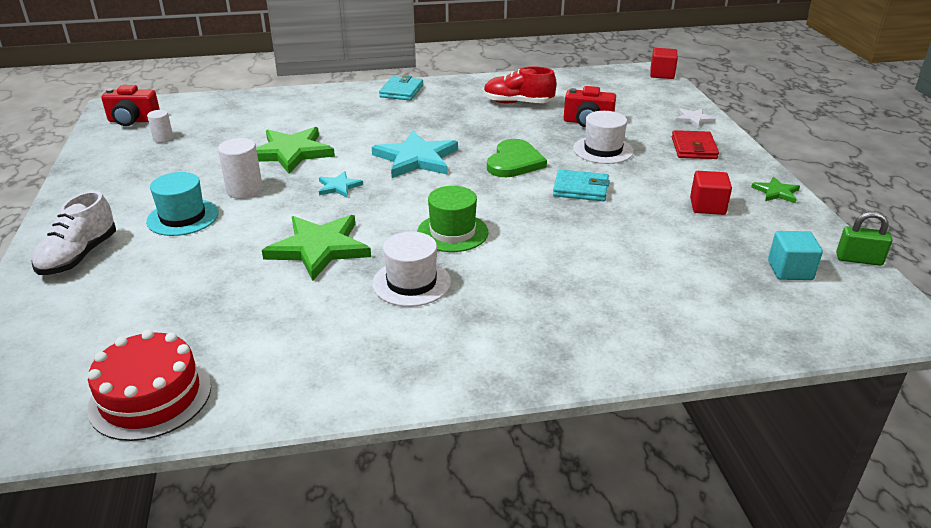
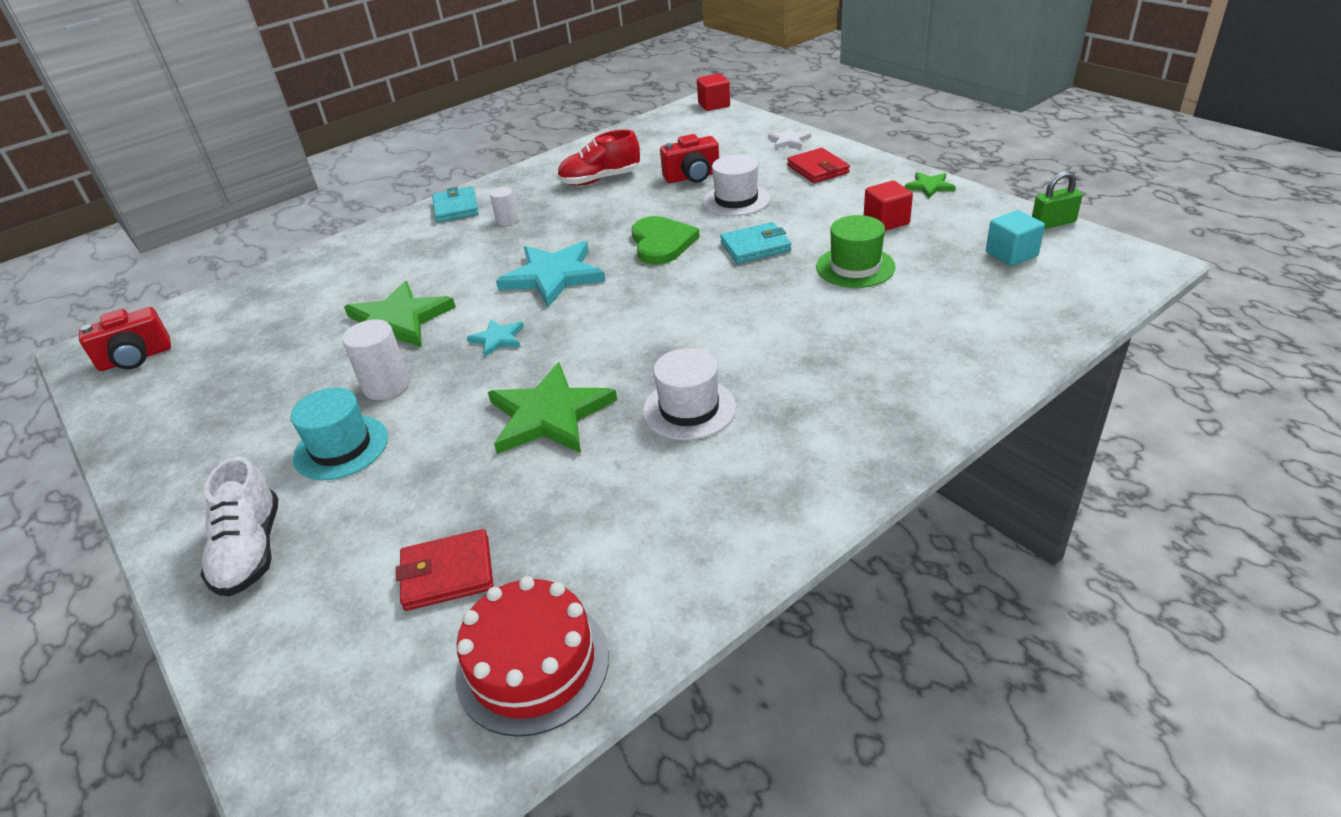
camera: 25 degrees left, 5 degrees up
(162, 319) = (447, 573): none -> red wallet
(163, 138) = (205, 365): white cylinder -> white cylinder (507, 220)
(452, 232) = (675, 340): green hat -> green hat (855, 267)

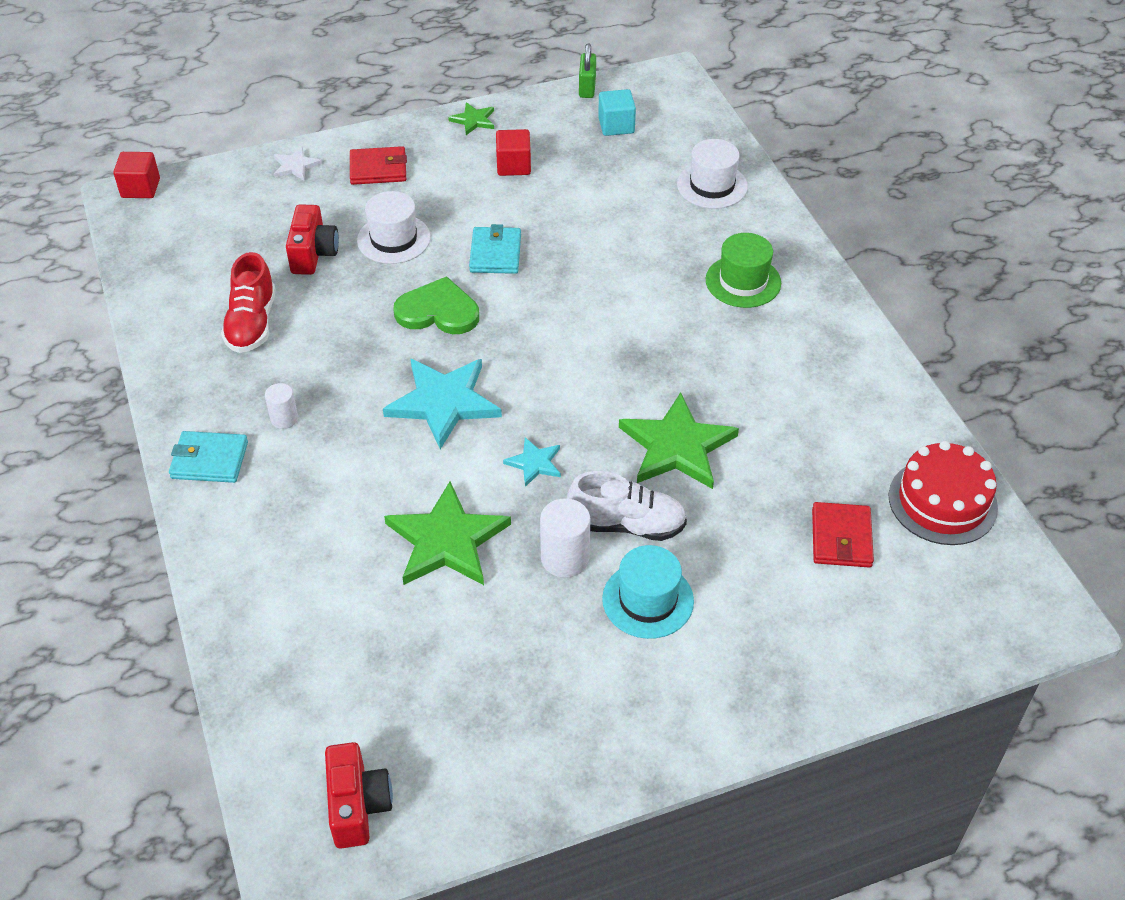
camera: 75 degrees left, 10 degrees up
(250, 551) = (763, 671): white shoe -> white shoe (627, 524)
(689, 409) = (715, 360): white hat -> white hat (712, 185)
(855, 267) = (574, 209): green hat -> green hat (743, 281)

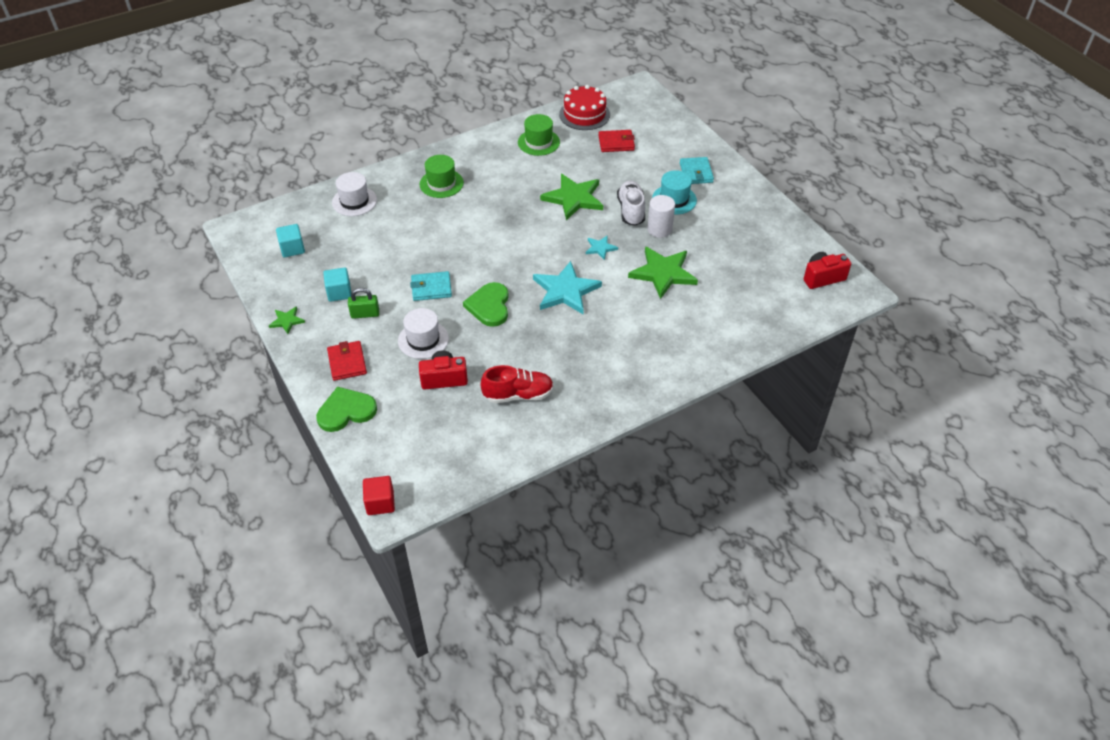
camera: 100 degrees left, 0 degrees up
(209, 460) = (639, 385): turquoise wallet -> turquoise wallet (696, 173)
(284, 419) = (597, 358): white cylinder -> none
(295, 166) = (346, 411): white star -> green heart
(513, 166) = (339, 292): red cube -> turquoise cube
(587, 87) = (247, 267): green padlock -> green padlock (365, 314)
(851, 418) = (538, 142): none -> green hat

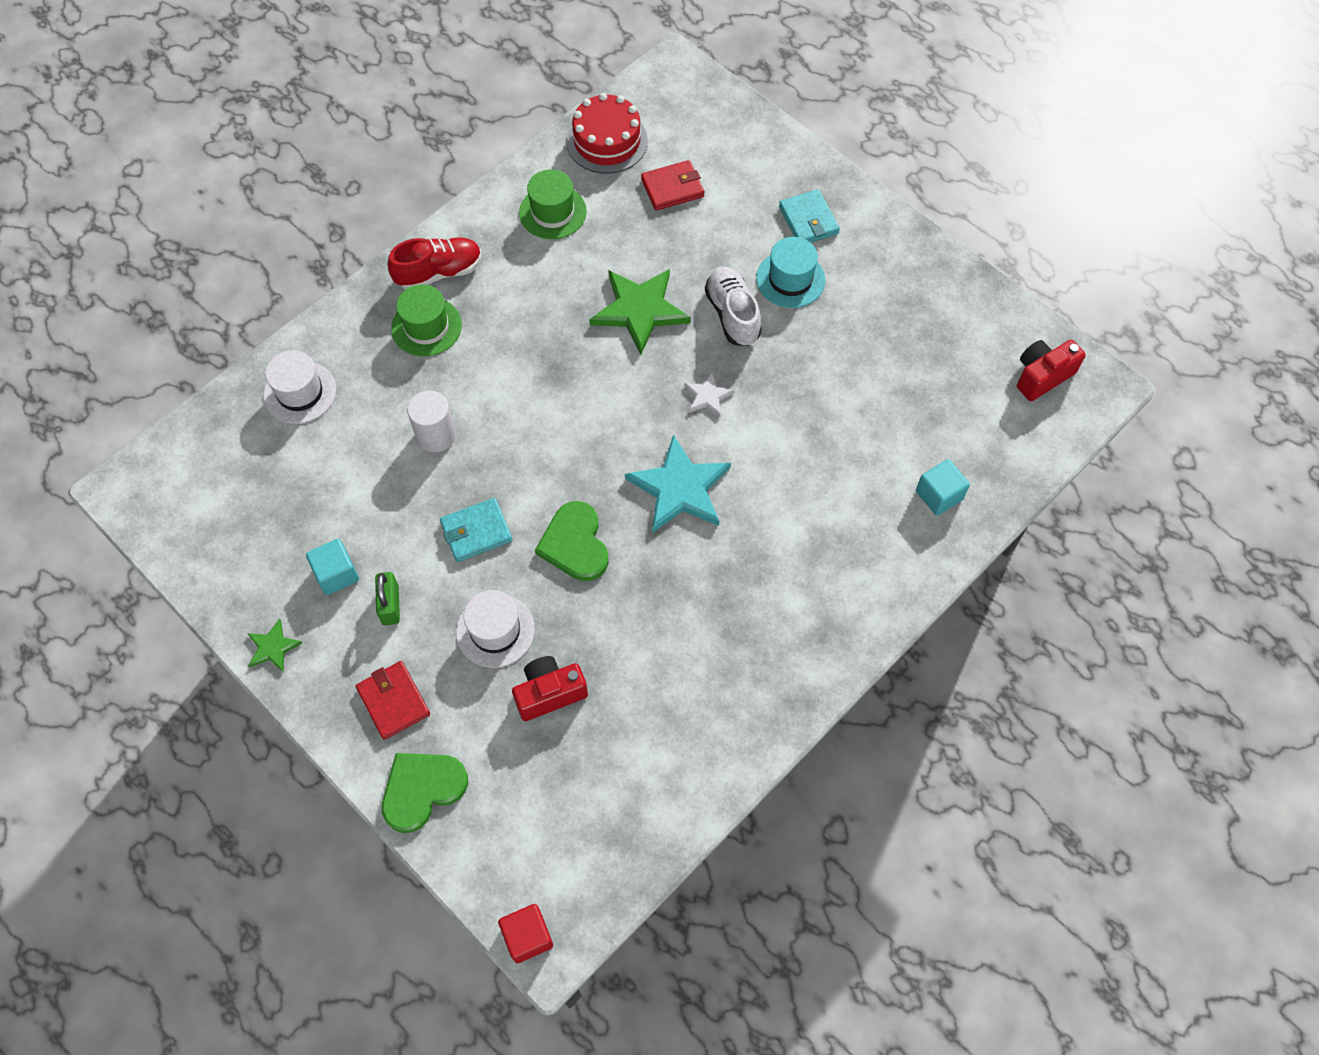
camera: 15 degrees left, 15 degrees up
(292, 249) = (233, 508): turquoise cube -> turquoise cube (939, 495)
(365, 314) = (390, 605): green padlock -> green padlock turned 75 degrees counterclockwise
(518, 395) = (668, 694): red shoe -> red shoe (439, 272)
(600, 248) = (708, 396): turquoise star -> white star
(659, 229) = (785, 341): white cylinder -> white cylinder (436, 435)
(663, 273) = (813, 422): green star -> none

